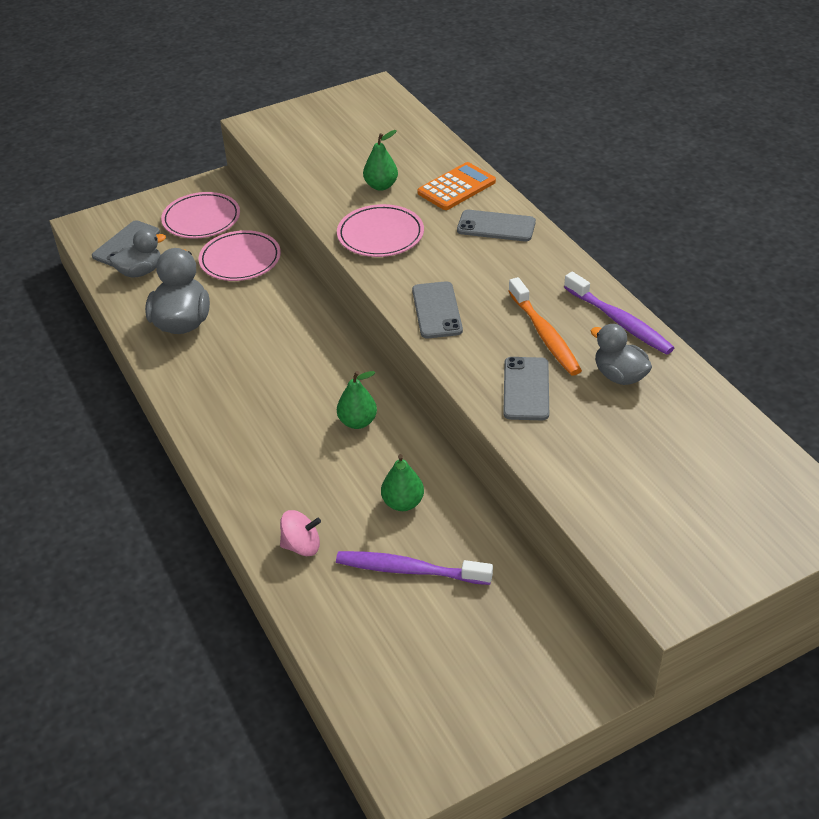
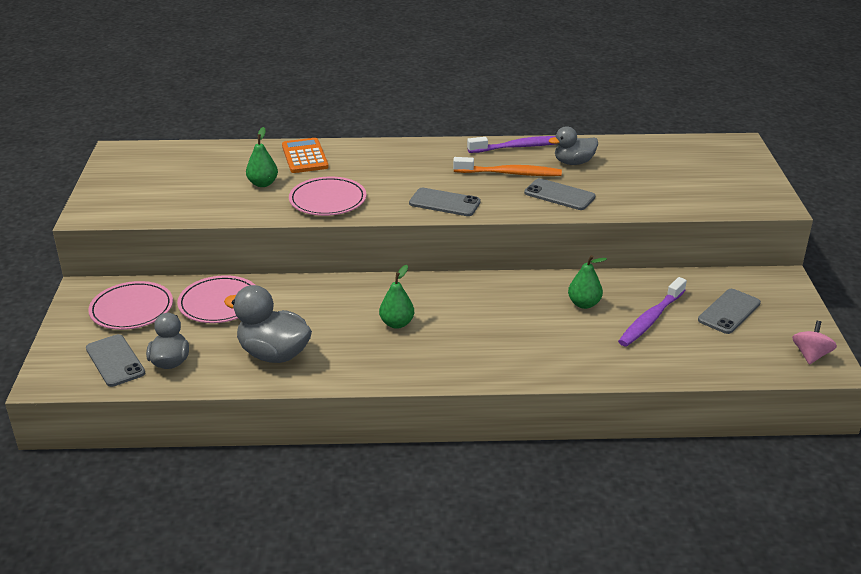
camera: 65 degrees left, 10 degrees down
(302, 546) = (597, 359): pink spinning top -> pink spinning top (810, 355)
(358, 422) = (483, 300): green pear -> green pear (397, 323)
(496, 226) = (371, 156): grey phone -> grey phone (729, 312)

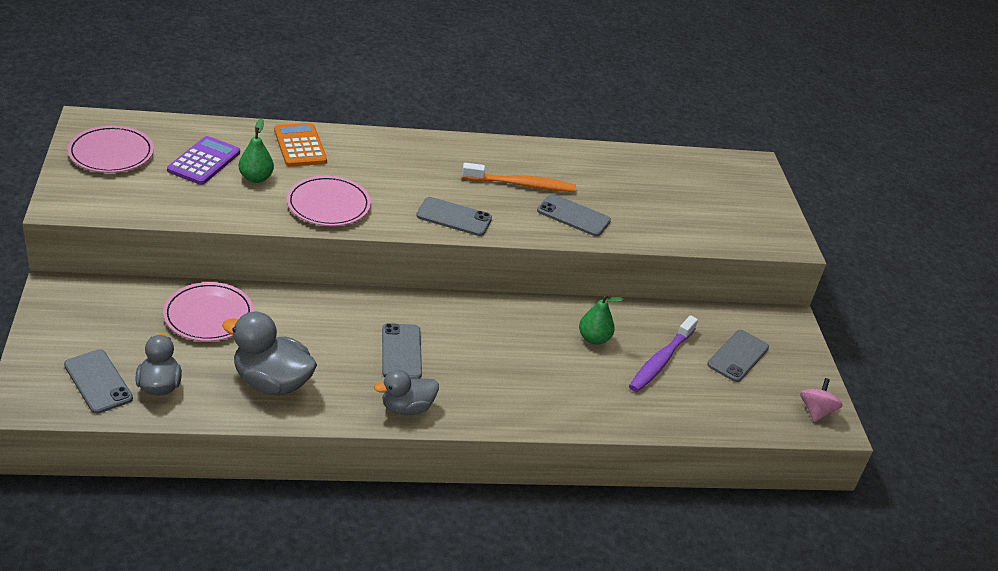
camera: 10 degrees left, 5 degrees up
(132, 309) = (111, 317): pink plate -> pink plate (111, 153)
(217, 174) = (204, 161): none -> purple calculator
(397, 323) = (401, 351): green pear -> grey phone
(520, 147) = (531, 151): purple toothbrush -> none
(573, 162) = (587, 175): grey duck -> grey duck (406, 408)

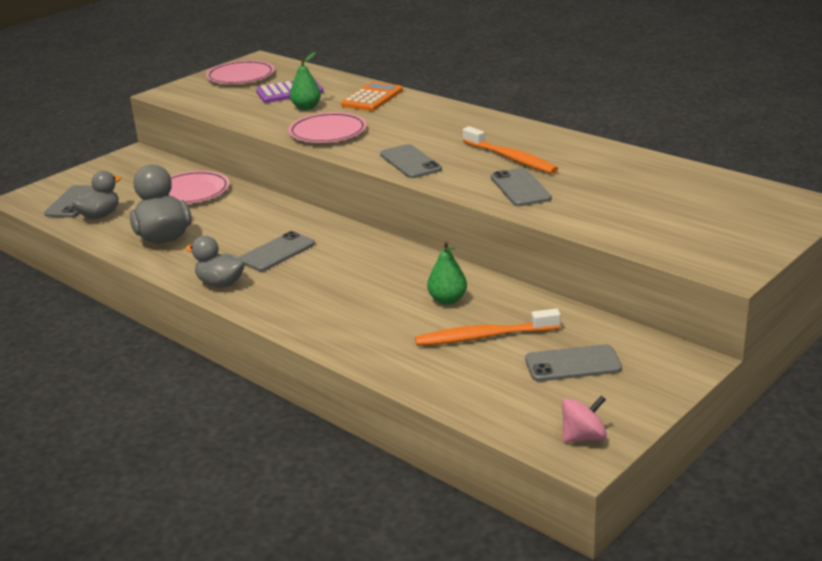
camera: 55 degrees right, 10 degrees down
(661, 360) = (484, 336): purple toothbrush -> orange toothbrush

